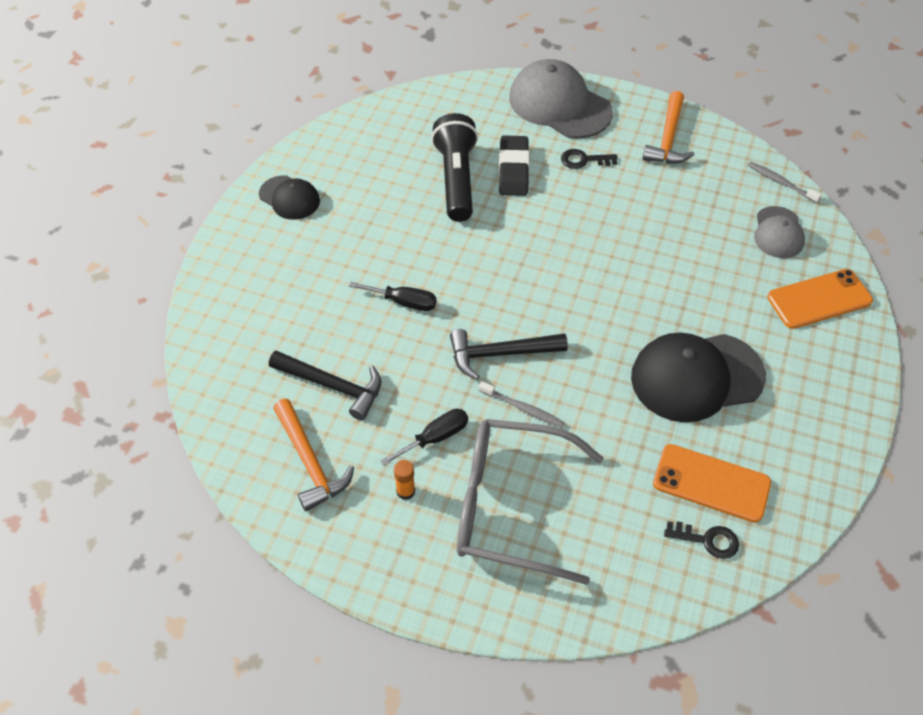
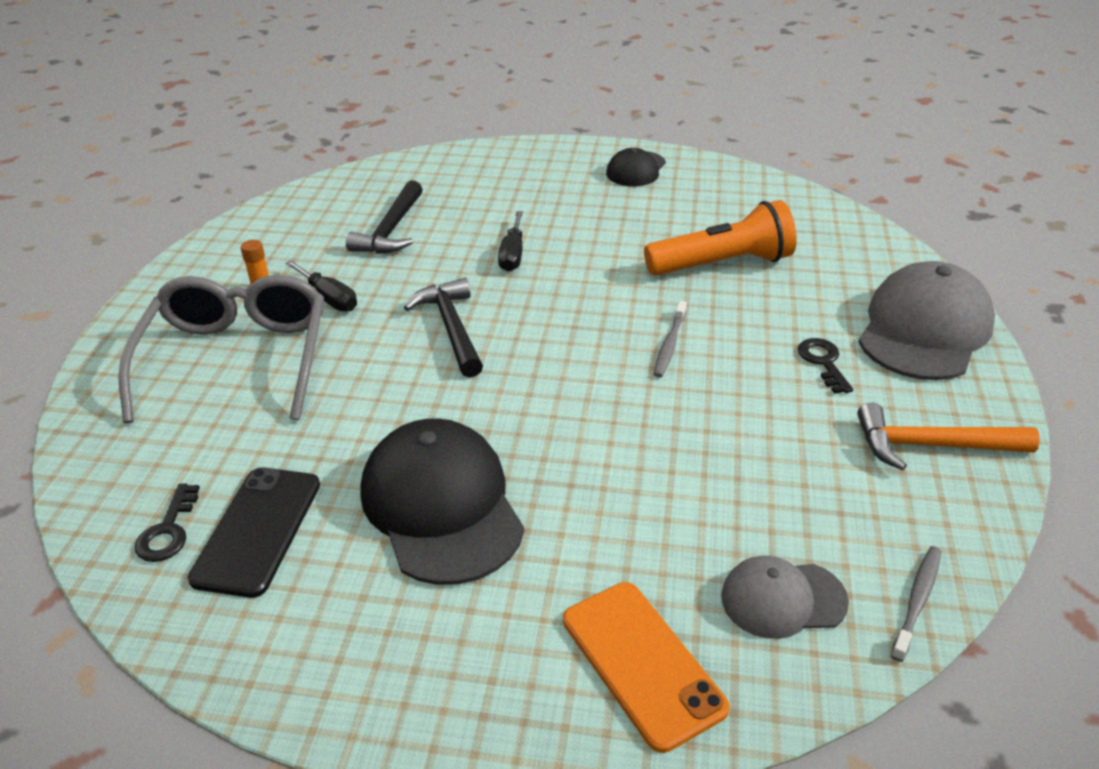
camera: 80 degrees right, 15 degrees down
(310, 462) = (299, 232): orange hammer -> none
(456, 179) = (722, 264): black flashlight -> orange flashlight
(513, 170) = (765, 304): black eraser -> none
(523, 408) = (372, 354): grey toothbrush -> grey toothbrush (669, 345)
(711, 483) = (258, 530): orange phone -> black phone

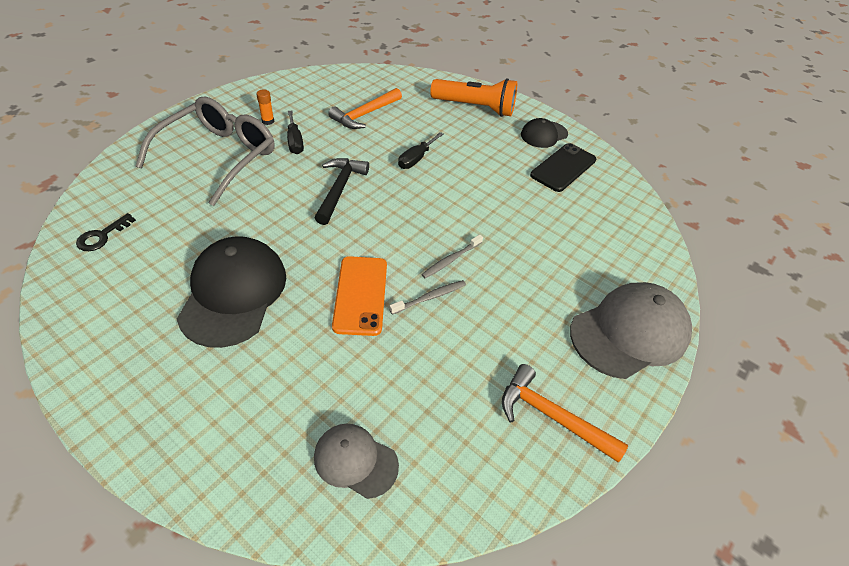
camera: 25 degrees right, 10 degrees up
(258, 530) = (139, 258): black phone -> black phone (563, 168)
(391, 230) = (365, 114): black hammer -> orange hammer
(642, 663) = (241, 449): orange phone -> orange phone (360, 295)
(722, 264) = (537, 222): orange flashlight -> orange flashlight (475, 107)
(823, 362) = (536, 320): black key -> none
(917, 600) = (435, 514): grey toothbrush -> grey toothbrush (430, 297)

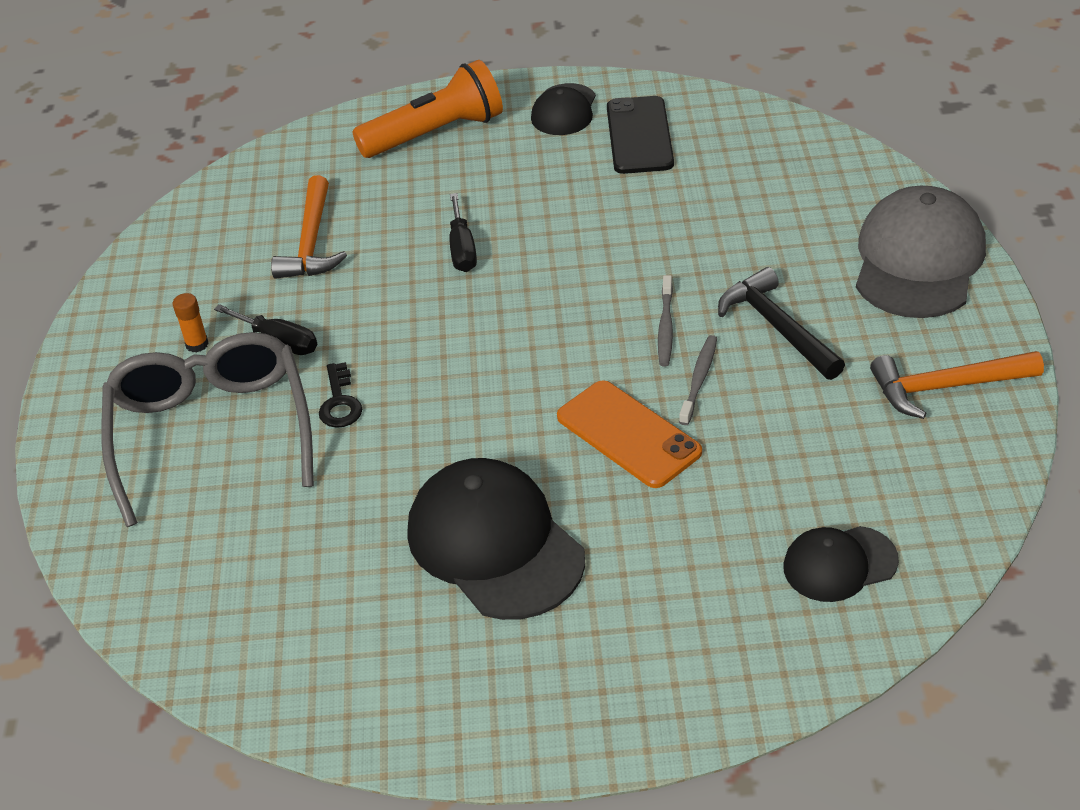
camera: 35 degrees left, 5 degrees down
(102, 236) = (233, 625): black key -> black key (340, 402)
(339, 189) = (429, 351): black hammer -> black hammer (777, 327)
(355, 460) = (839, 564): grey cap -> black cap

